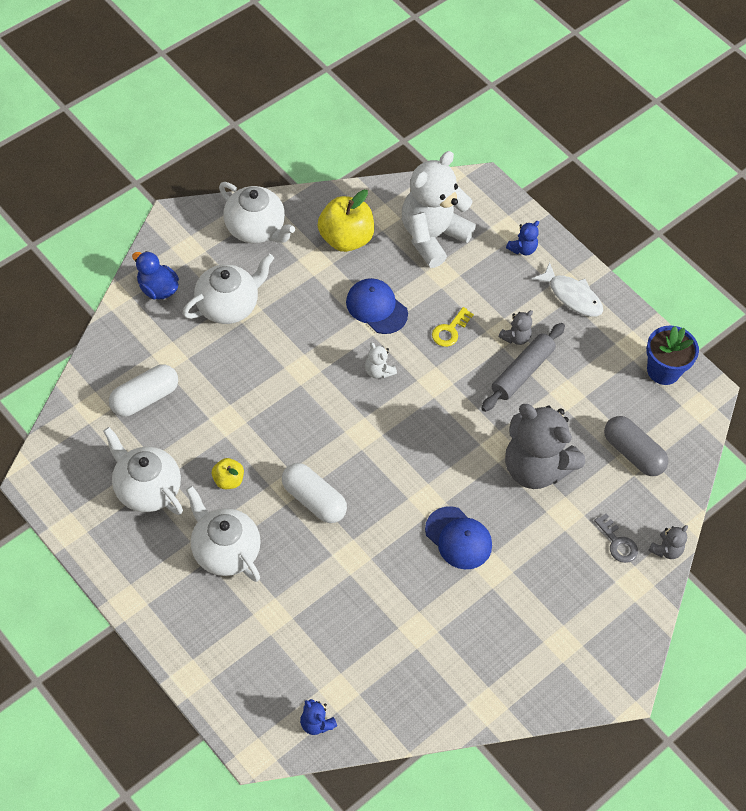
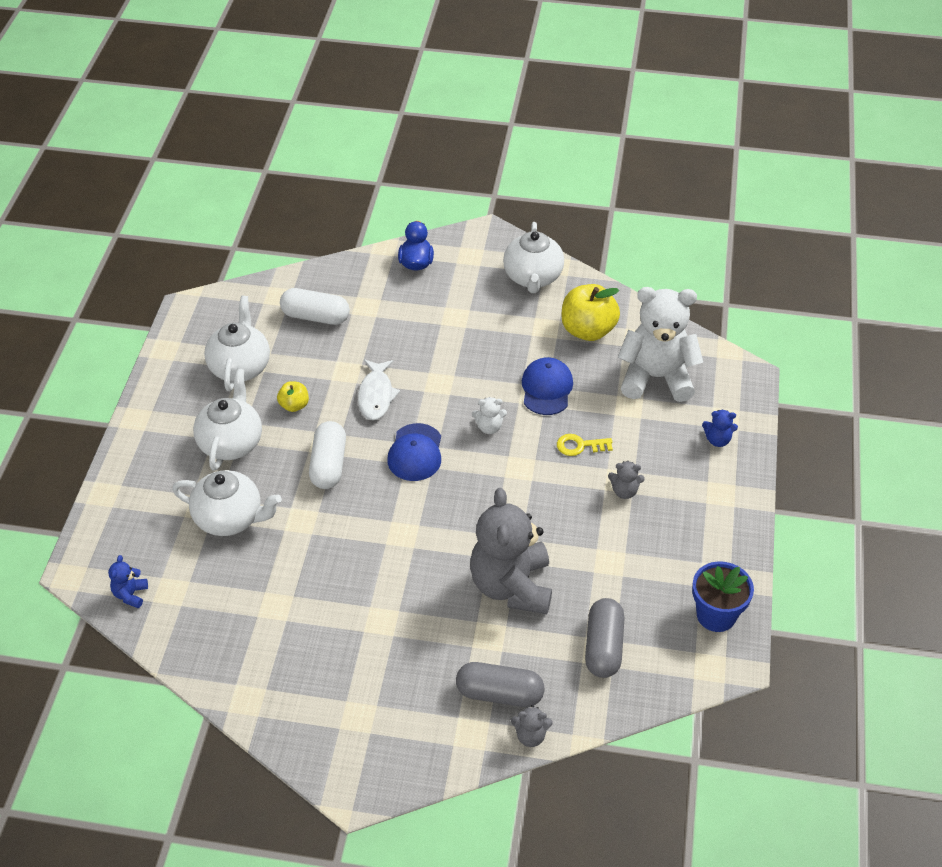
camera: 55 degrees right, 10 degrees down
(228, 306) = (446, 307): white teapot -> white teapot (230, 518)
(378, 371) = (489, 427): white teddy bear -> white teddy bear turned 105 degrees counterclockwise
(458, 538) = (388, 577): blue cap -> blue cap (415, 453)
(522, 372) = (596, 517): grey rolling pin -> none
(572, 296) = (712, 502): white fish -> white fish (376, 395)
(617, 543) = (499, 693): grey key -> grey capsule

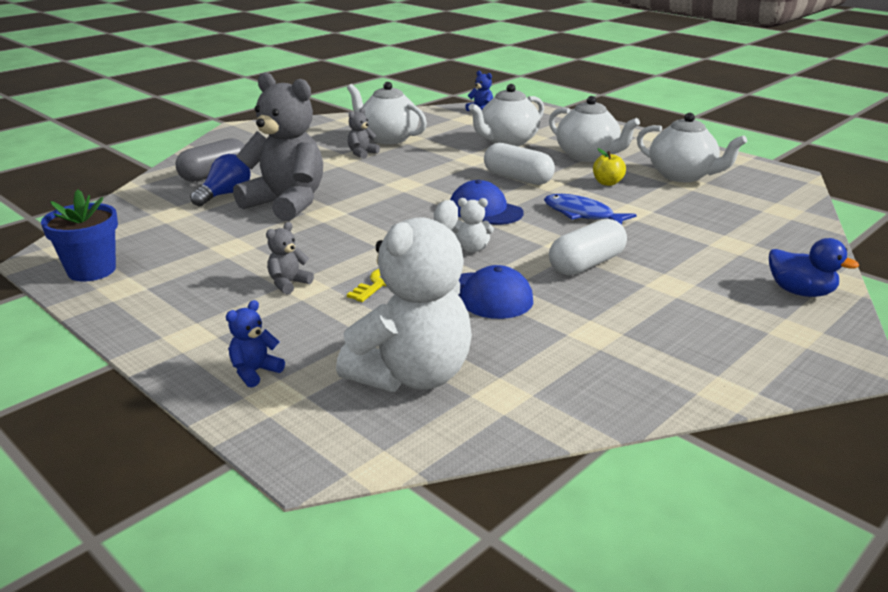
camera: 125 degrees right, 20 degrees down
(315, 317) = (733, 218): white capsule -> white capsule (586, 264)
(376, 395) = (582, 214): white fish -> blue fish
(489, 427) = (471, 249): white teddy bear -> white teddy bear turned 120 degrees counterclockwise
(530, 736) = (167, 174): grey teddy bear -> grey teddy bear (362, 153)
(532, 278) = (711, 361): white teapot -> white teapot (388, 138)
(533, 645) = (225, 195): none -> blue light bulb
(588, 330) = (558, 361): yellow apple -> none
(603, 647) = (170, 216): grey capsule -> none

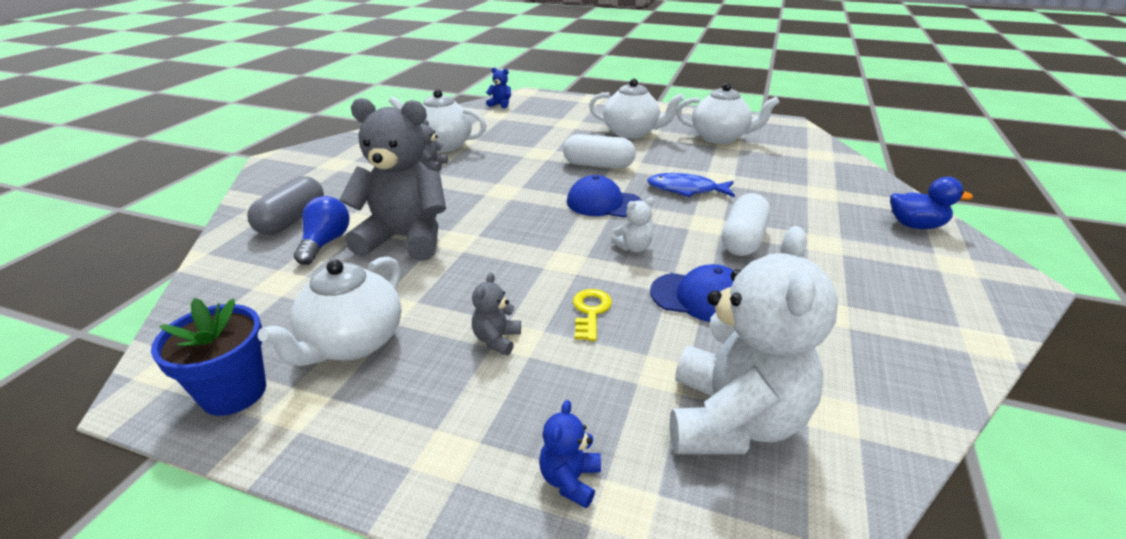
camera: 25 degrees left, 5 degrees up
(507, 141) = (553, 130): white teapot -> white teapot (352, 343)
(607, 183) = (673, 155): yellow apple -> none

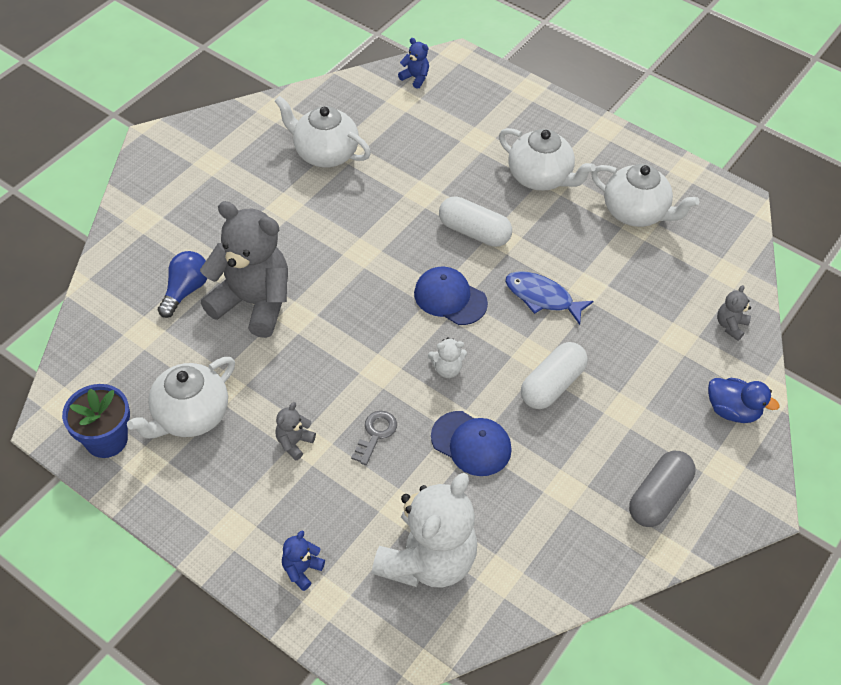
camera: 15 degrees right, 20 degrees up
(292, 220) = (161, 249): grey capsule -> grey capsule (658, 497)
(432, 166) = (304, 191): grey teddy bear -> grey teddy bear (730, 325)
(590, 312) = (375, 434): yellow key -> grey key

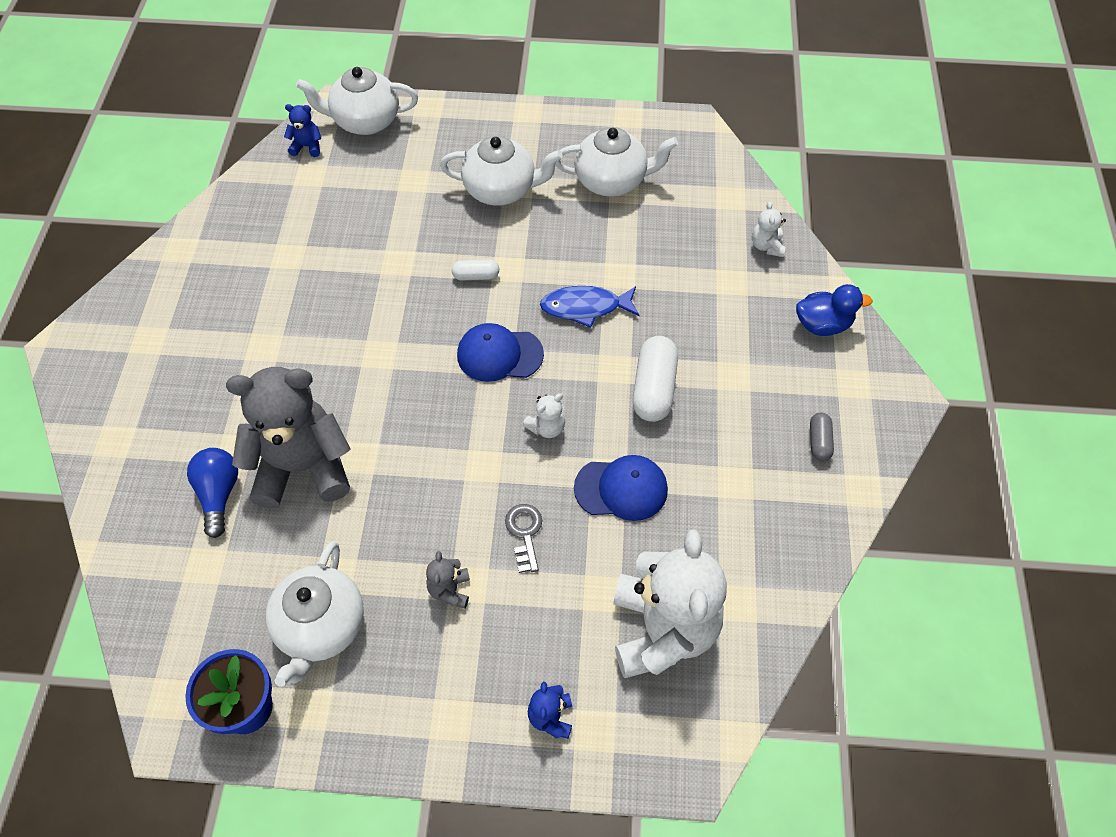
camera: 30 degrees left, 5 degrees up
(325, 153) = (267, 270): white teapot -> white teapot (365, 121)
(474, 232) = (476, 276): white capsule -> white capsule, size x0.54
(658, 497) = (819, 442): grey capsule -> grey capsule, size x0.54
(730, 325) = (766, 246): grey teddy bear -> white teddy bear

